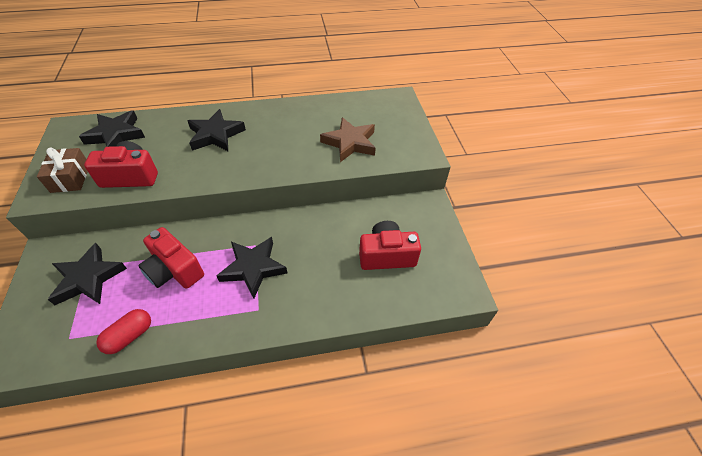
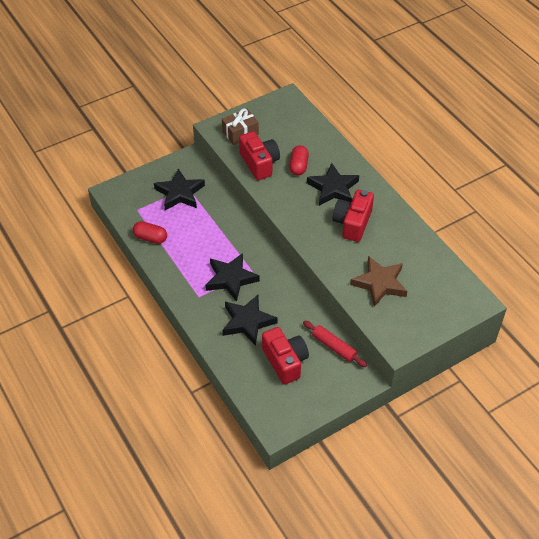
camera: 70 degrees right, 0 degrees up
(116, 135) = (296, 130): black star -> black star (247, 322)
(165, 148) = (298, 166): none -> red capsule
(174, 270) = (207, 234): red camera -> red camera (352, 223)
(385, 211) = (334, 347): none -> red rolling pin

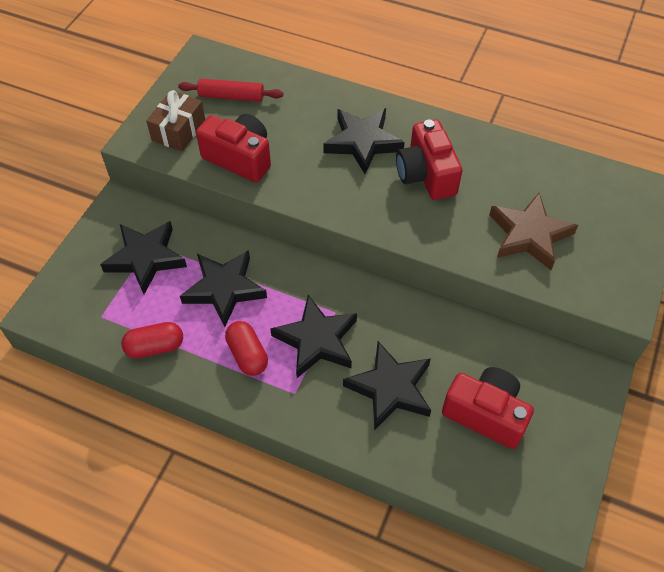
camera: 35 degrees left, 5 degrees up
(206, 229) = (224, 289): none -> black star
(298, 166) = (294, 136): red capsule -> red capsule (247, 355)
(334, 347) = (525, 353): red rolling pin -> red rolling pin (231, 96)

